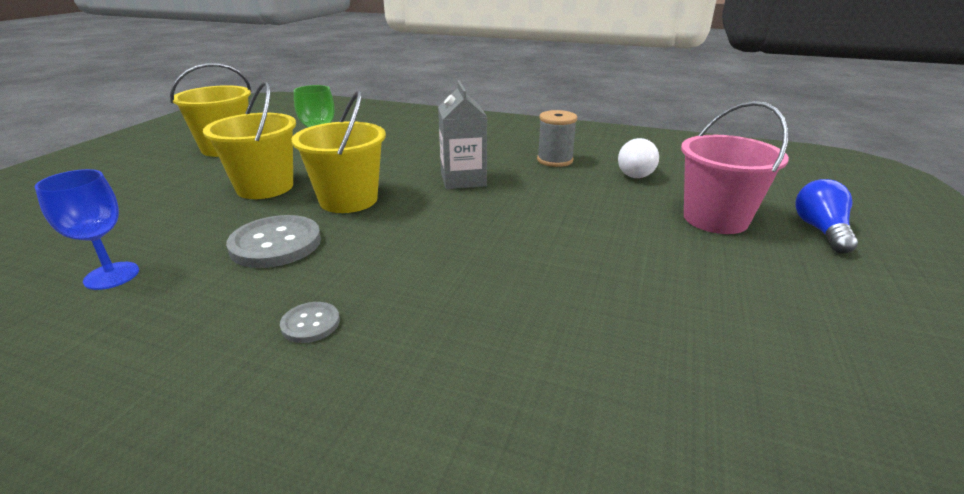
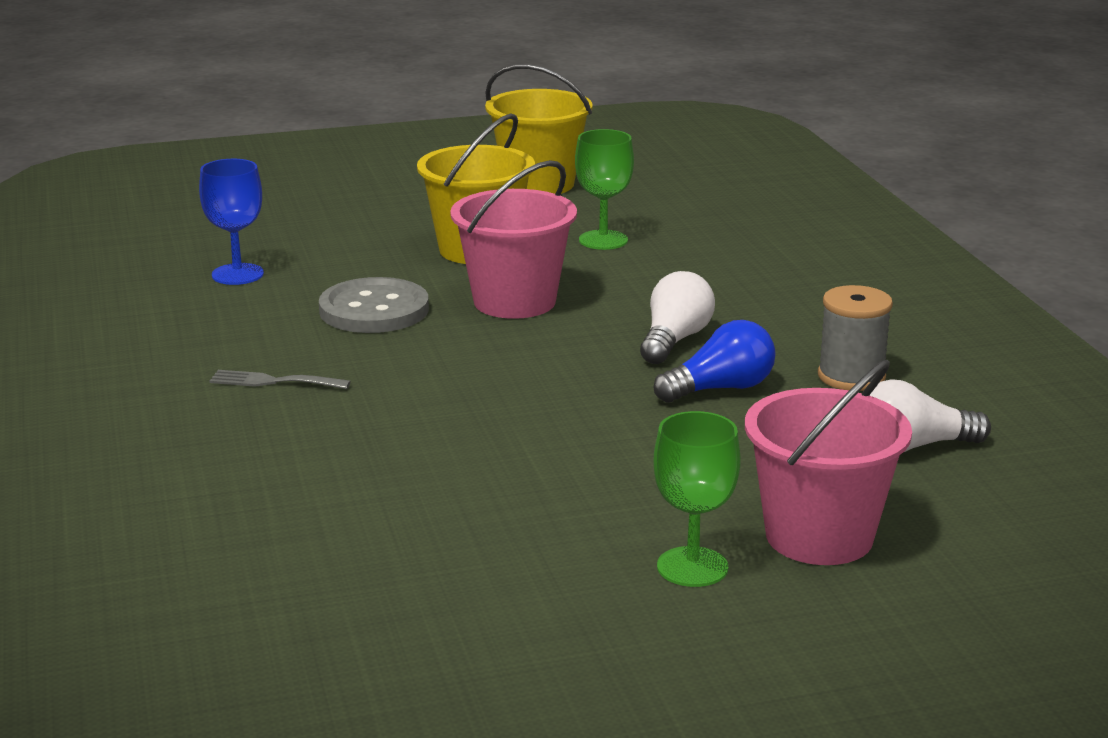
camera: 55 degrees right, 5 degrees down
(310, 324) = (273, 381): grey button -> grey fork
(348, 200) = (514, 301): yellow bucket -> pink bucket
(463, 180) = (674, 340): grey carton -> white light bulb
(732, 262) = (692, 567): none -> green goblet
(821, 230) = (905, 625): blue light bulb -> blue light bulb (720, 389)

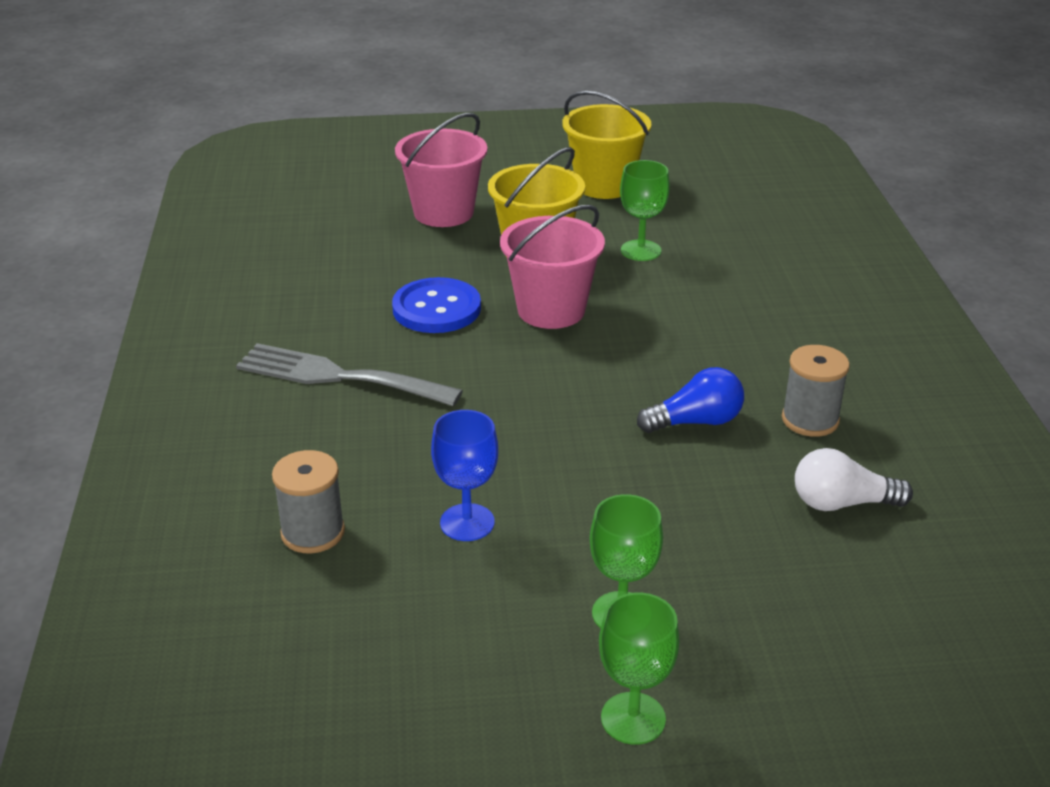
camera: 10 degrees right, 10 degrees up
(237, 274) = (340, 261): blue goblet -> blue goblet (467, 522)
(273, 381) = (338, 376): grey fork -> grey fork, size x2.07
(292, 528) = (313, 532): none -> grey spool
(374, 310) = (436, 309): grey button -> blue button
(674, 340) = (671, 365): white light bulb -> none
(738, 658) = (633, 718): none -> green goblet
(819, 536) = (736, 593): pink bucket -> pink bucket (443, 212)

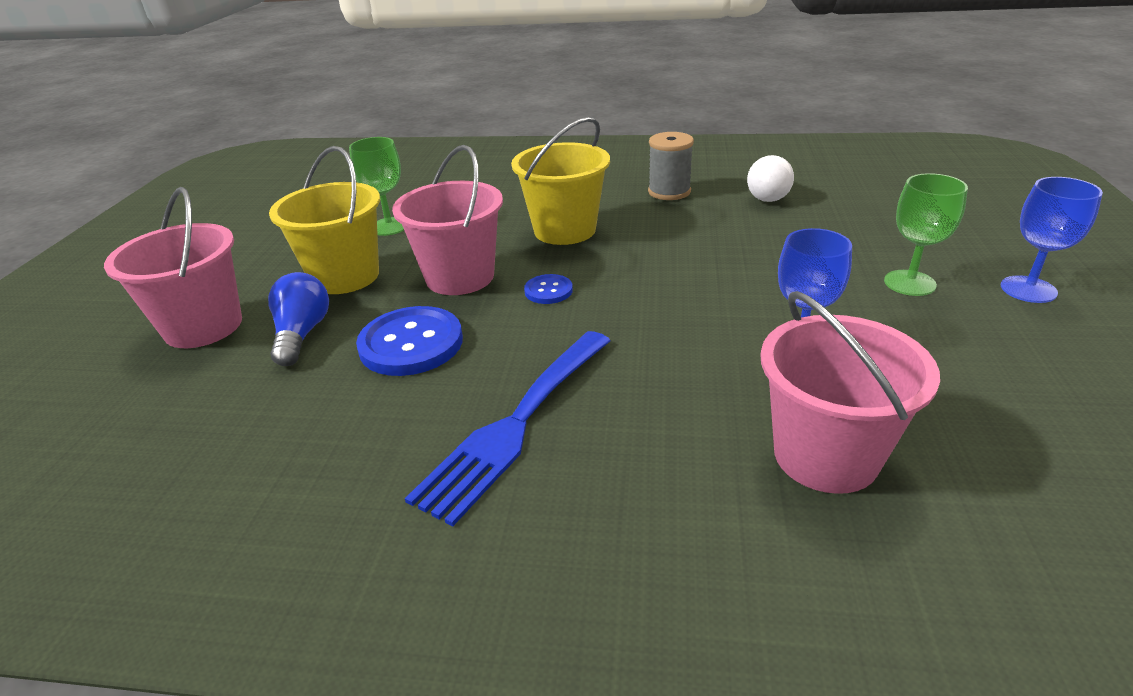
camera: 75 degrees left, 0 degrees up
(313, 532) = (825, 455): grey spool -> pink bucket
(338, 376) = (516, 425): grey fork -> blue fork
(538, 363) = (548, 291): none -> blue button
(604, 185) = (254, 232): yellow bucket -> yellow bucket (565, 230)
(633, 718) = (1028, 289): green goblet -> blue goblet
(695, 422) = (662, 230): blue light bulb -> blue light bulb (302, 334)

